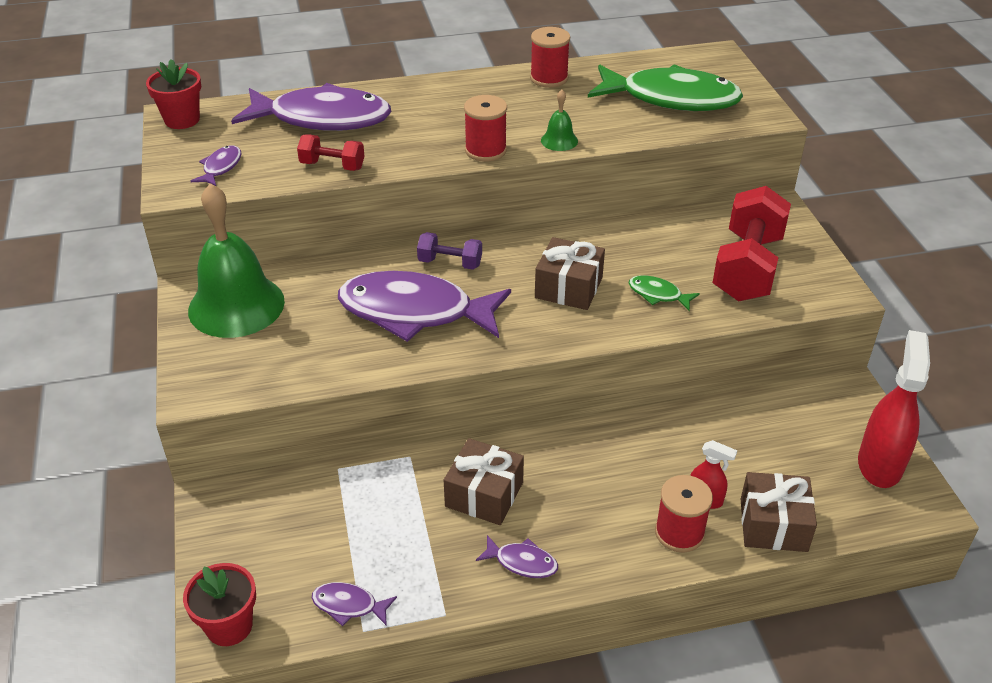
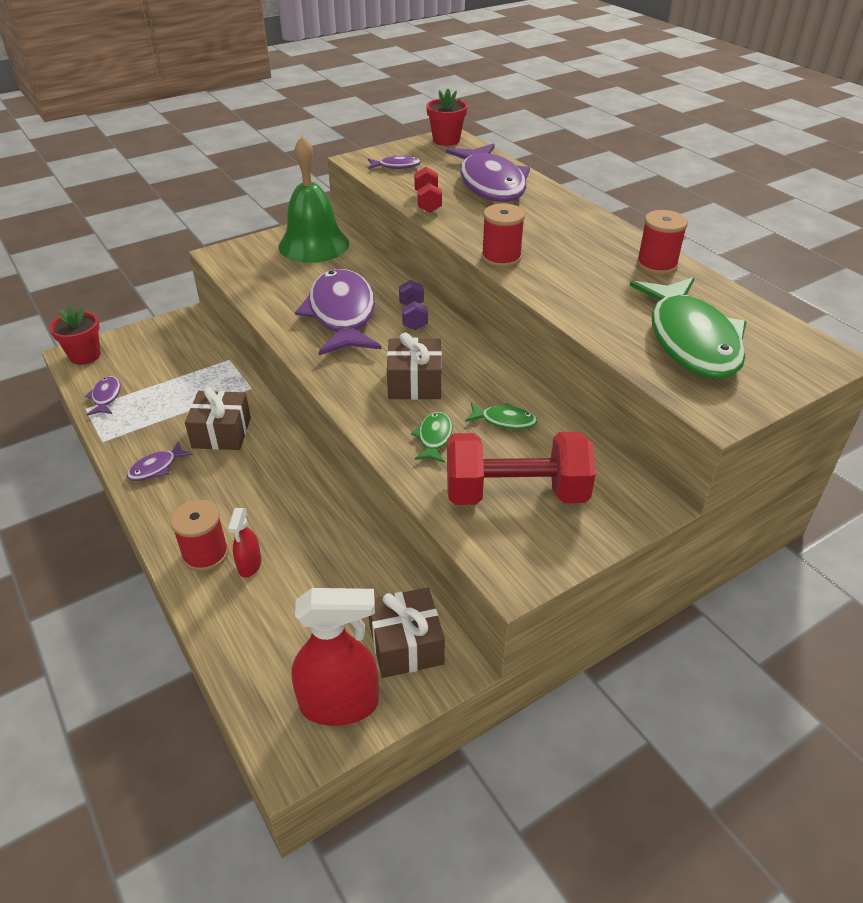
camera: 70 degrees right, 0 degrees up
(522, 562) = (156, 468): purple fish -> purple fish turned 45 degrees clockwise
(559, 140) = (548, 290): green bell -> none
(650, 249) = (504, 421): none -> green fish
(773, 525) = (229, 620): brown gift -> brown gift (406, 644)

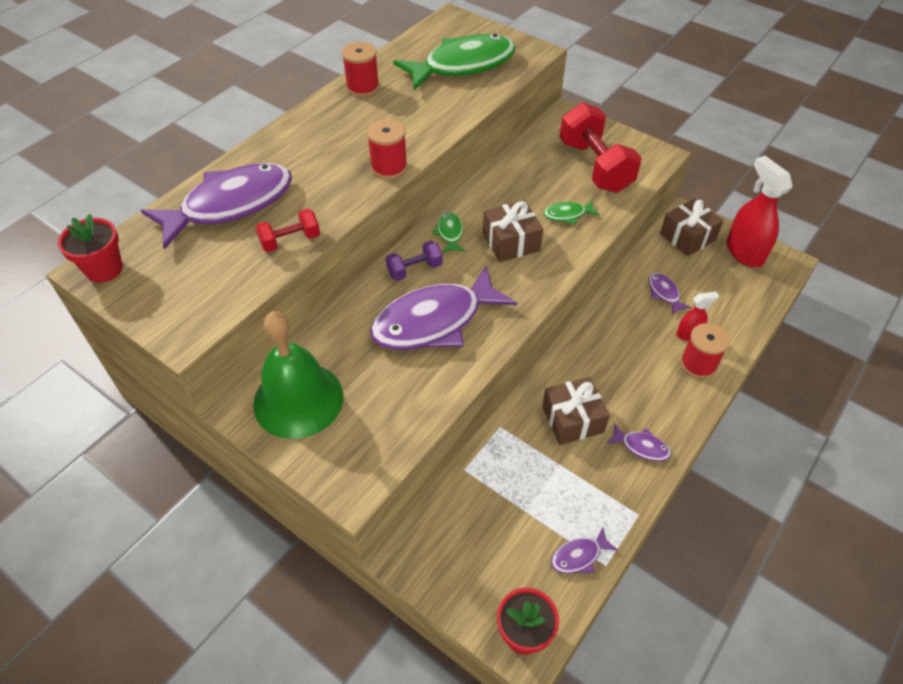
camera: 110 degrees left, 10 degrees up
(396, 166) = (198, 293): purple fish -> purple fish (664, 293)
(504, 421) = (527, 185): green fish -> green fish (449, 233)

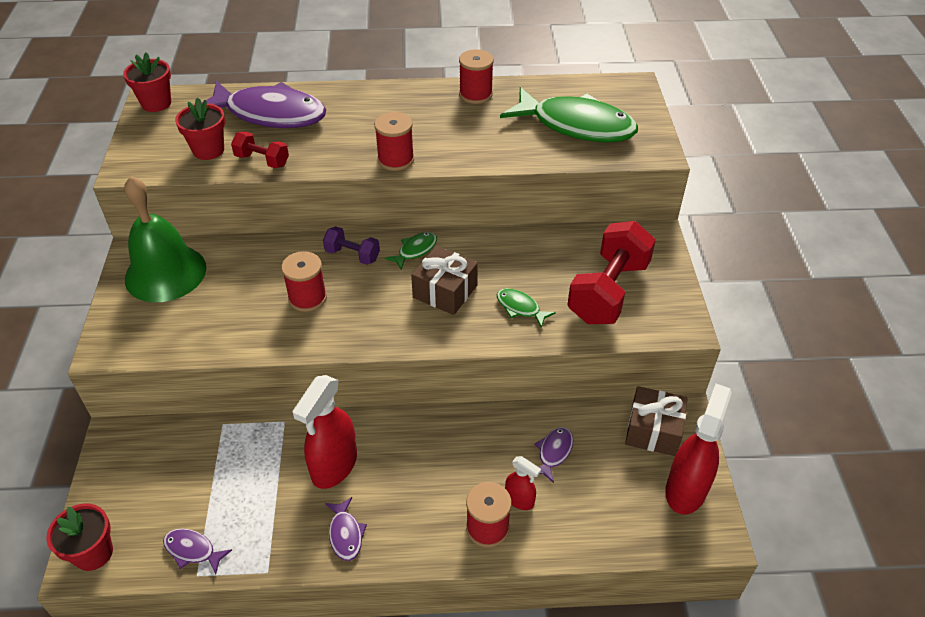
camera: 50 degrees right, 5 degrees down
(229, 267) = (208, 150): none -> red flower pot
(434, 321) = (307, 298): purple fish -> red spool
(572, 419) = (334, 466): brown gift -> red spray bottle

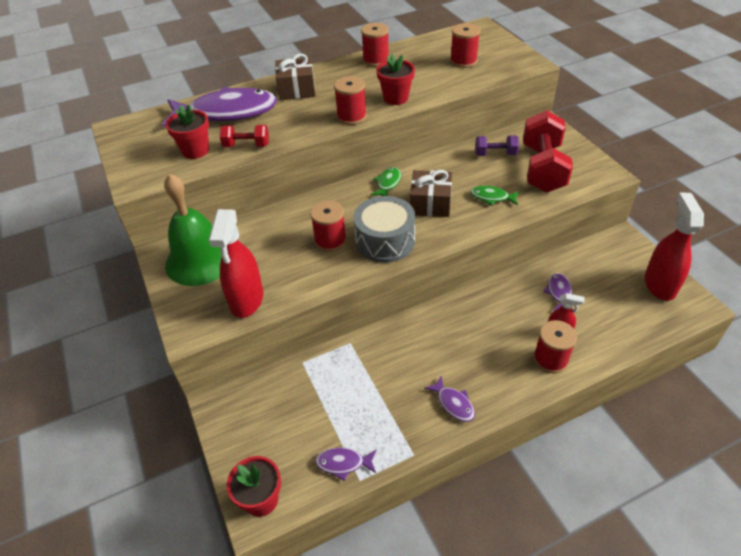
camera: 20 degrees left, 0 degrees up
(156, 103) = (123, 130): red flower pot -> red flower pot (396, 98)
(334, 466) = (411, 360): red spray bottle -> red spray bottle (246, 300)
(352, 255) = (343, 201): purple dumbbell -> purple dumbbell (495, 154)
(364, 319) = (385, 241): none -> grey drum
(576, 125) = (463, 61): green fish -> red spool
(653, 430) = (612, 255): brown gift -> brown gift (297, 89)

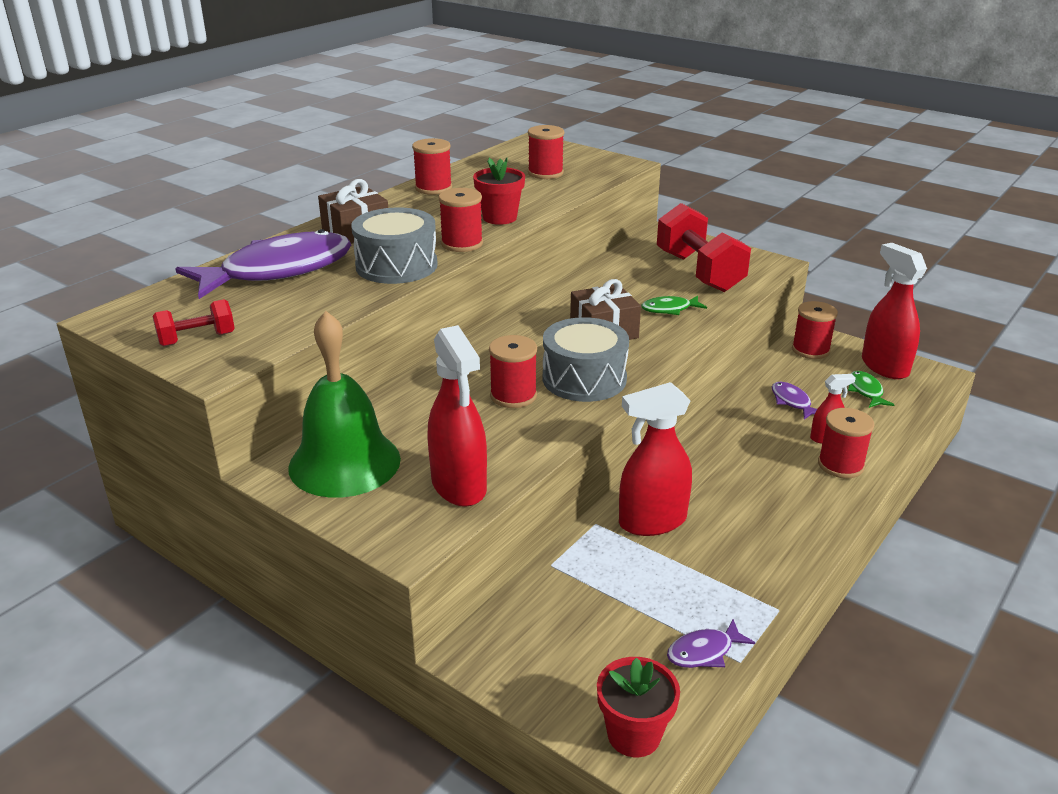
camera: 30 degrees left, 15 degrees down
(195, 150) = (273, 316): red flower pot -> none
(246, 145) = (346, 297): red dumbbell -> red dumbbell (197, 339)
(296, 126) = (396, 265): none -> grey drum
(385, 355) = (652, 521): none -> red spray bottle
(388, 183) = (531, 324): green fish -> green fish (865, 391)
(453, 404) = (777, 542): purple fish -> none
(495, 154) = (633, 270): purple dumbbell -> none
(611, 251) = (810, 350): none -> red spool

